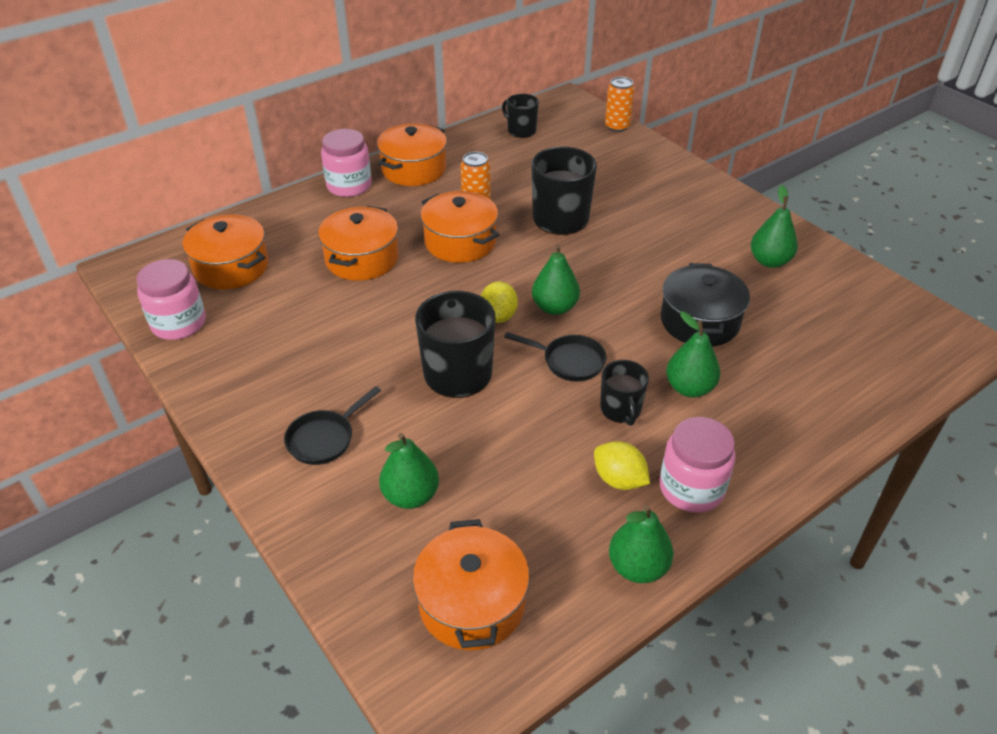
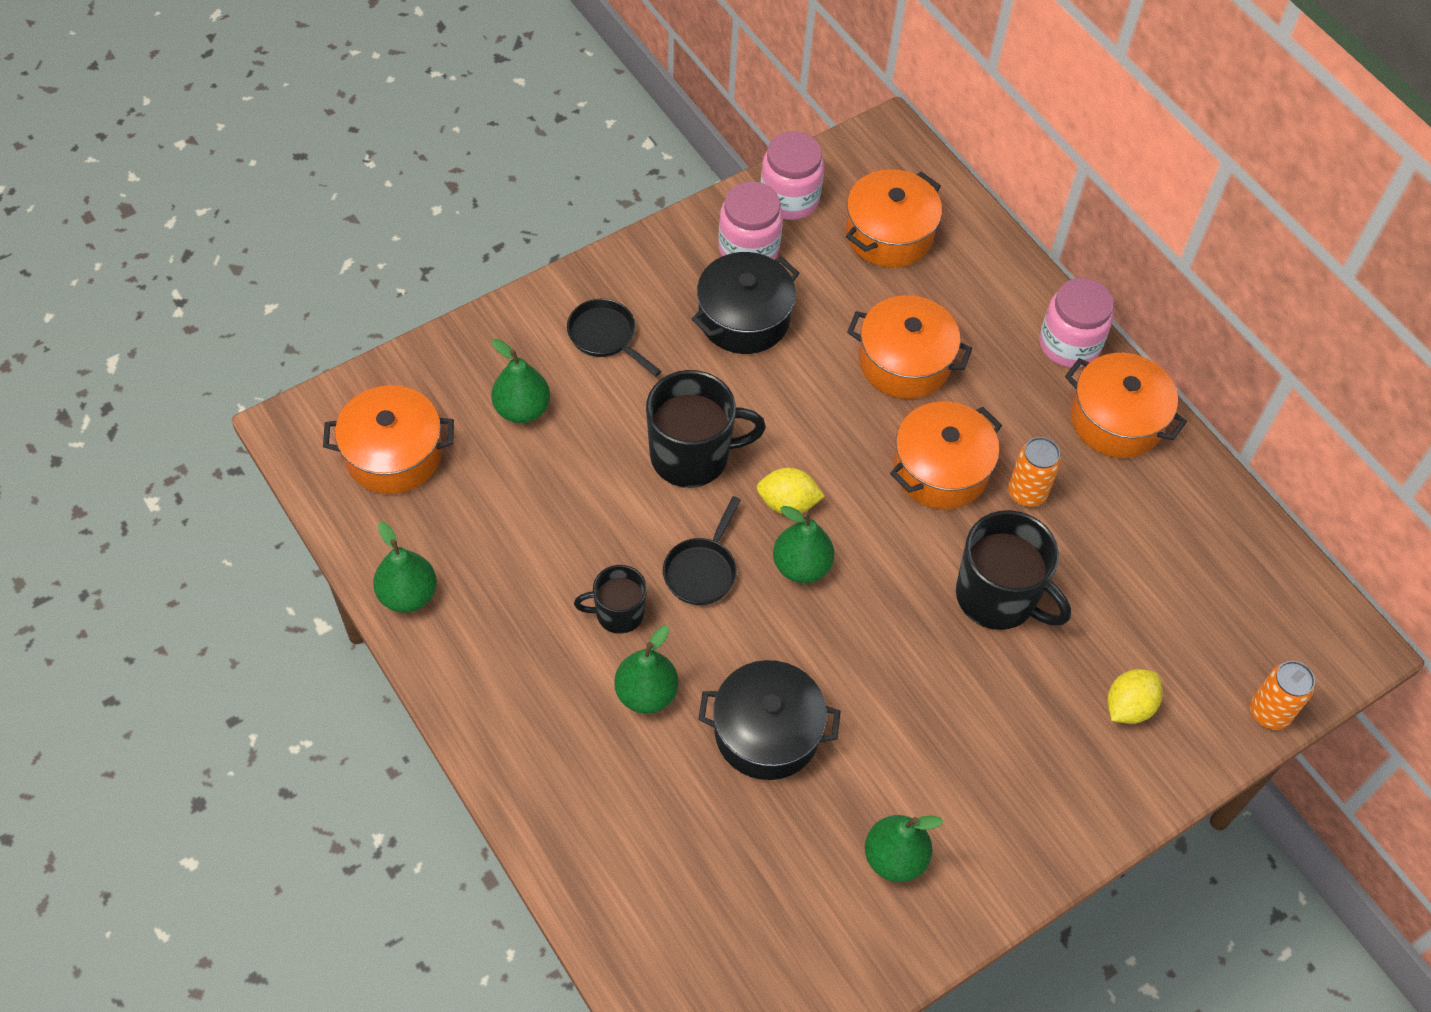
camera: 90 degrees right, 15 degrees up
(311, 347) = (744, 318): none -> black pot
(521, 131) = (1241, 567): black mug -> none
(619, 480) = (517, 595): yellow lemon -> yellow lemon (1128, 706)
(691, 488) = (496, 663): pink jar -> pink jar (748, 249)

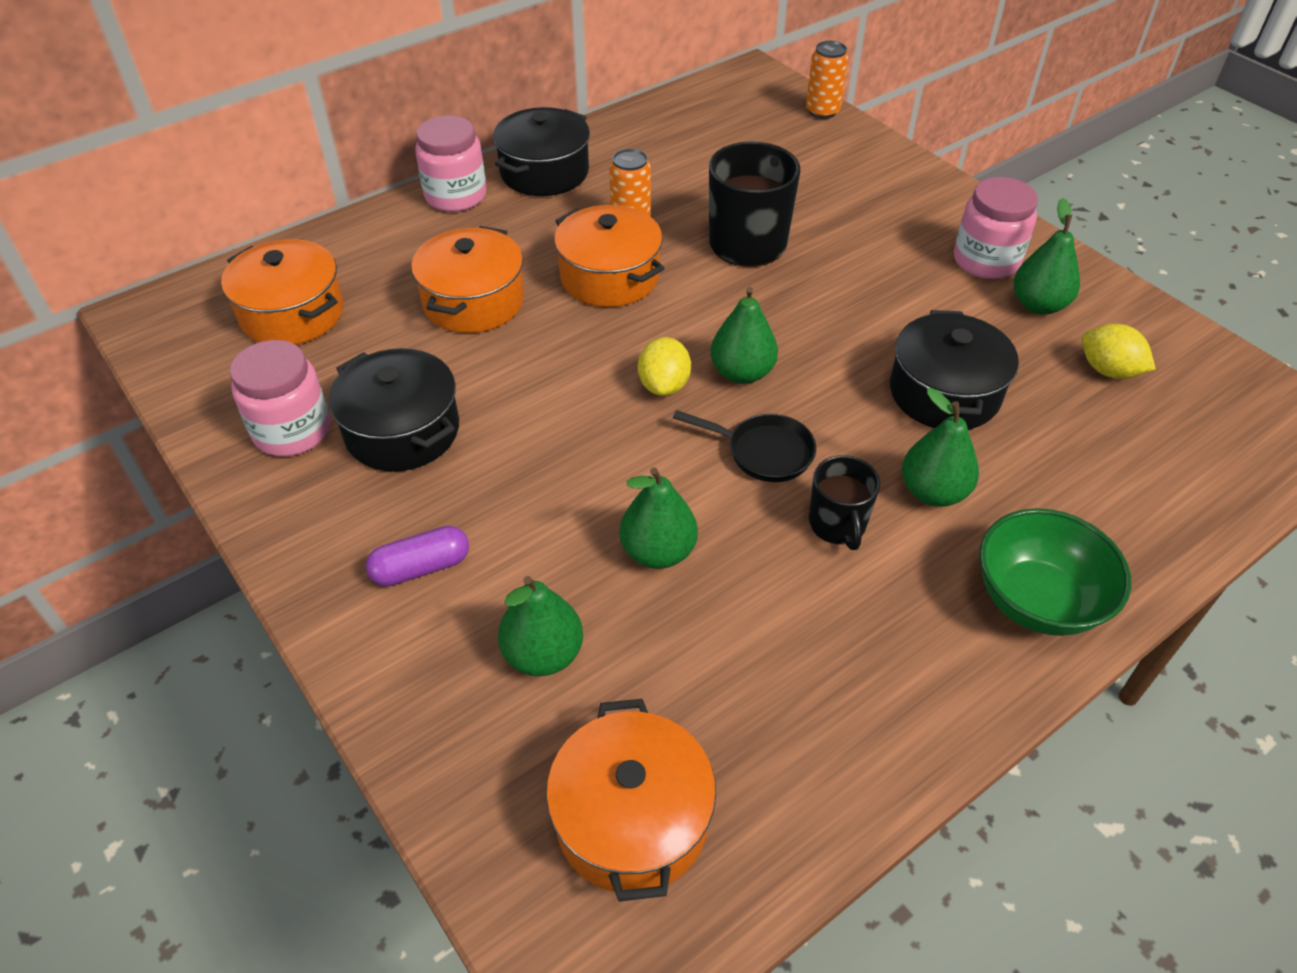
camera: 90 degrees left, 10 degrees down
(408, 595) = (867, 764): green pear -> green pear (658, 551)
(526, 743) = (1036, 601): none -> green bowl
(605, 336) = (421, 568): black pan -> purple capsule
(692, 456) = (607, 469): black mug -> none
(789, 199) = (218, 396): pink jar -> pink jar (986, 261)
(1116, 420) = (544, 172): orange pot -> black pot
(1128, 706) = (839, 175): yellow lemon -> yellow lemon (1108, 370)

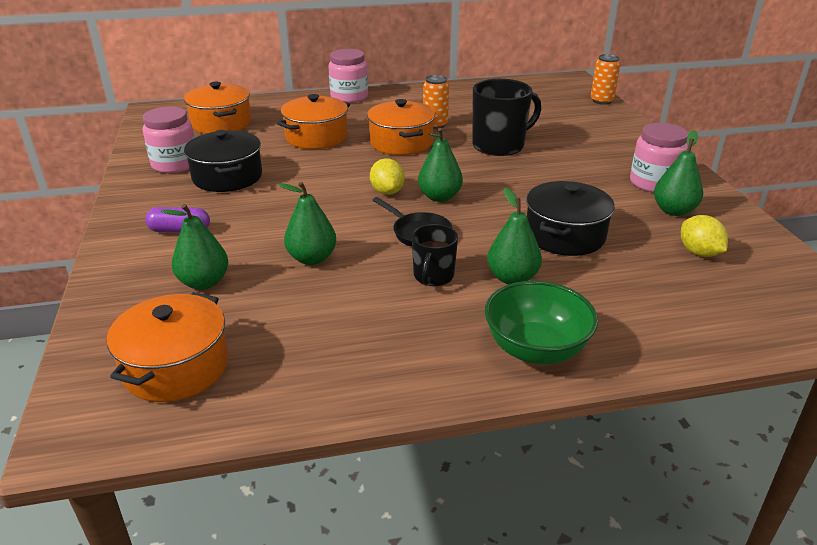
camera: 25 degrees right, 15 degrees down
(544, 172) = (406, 97): black pot -> none
(664, 385) = (387, 192): yellow lemon -> yellow lemon turned 45 degrees counterclockwise

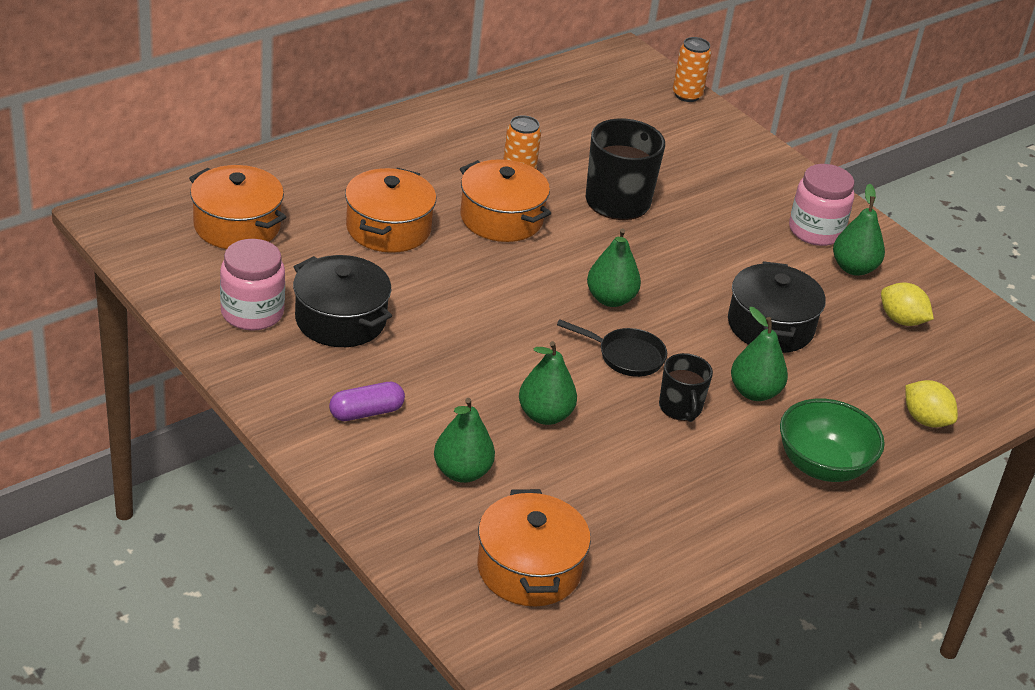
camera: 30 degrees left, 5 degrees up
(349, 97) = (365, 141): pink jar -> none
(387, 192) = (548, 303): yellow lemon -> yellow lemon (925, 420)

